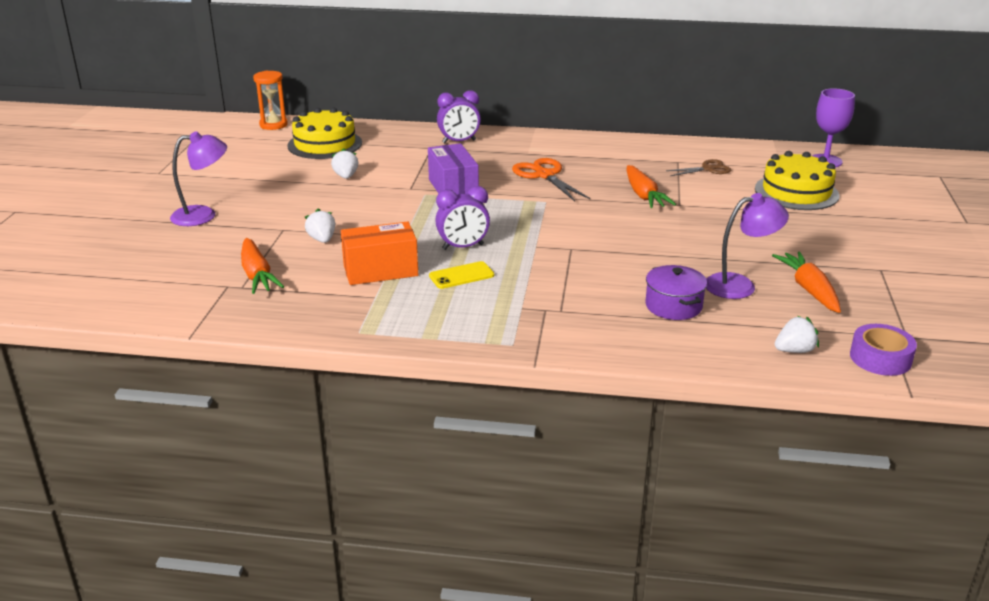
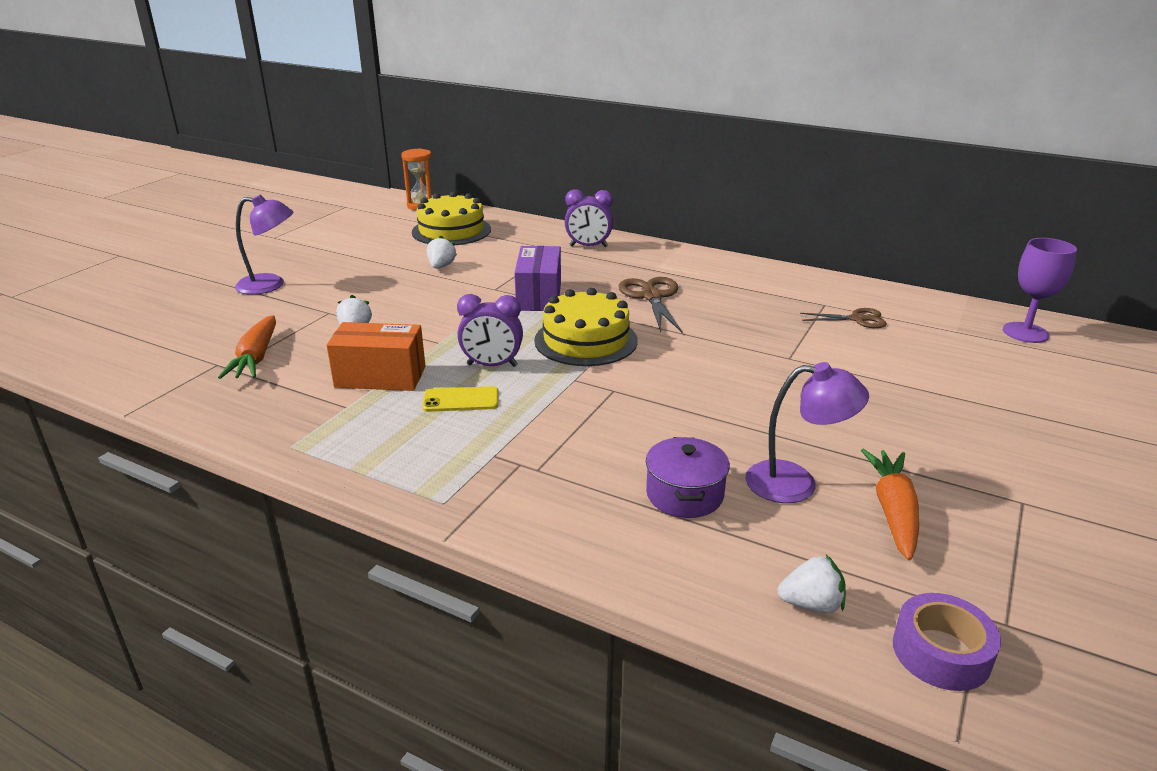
camera: 20 degrees right, 0 degrees up
(544, 175) = (651, 296): orange scissors -> brown scissors
(644, 195) = (752, 339): orange carrot -> none
(796, 192) = (959, 367): yellow cake -> yellow cake (586, 340)

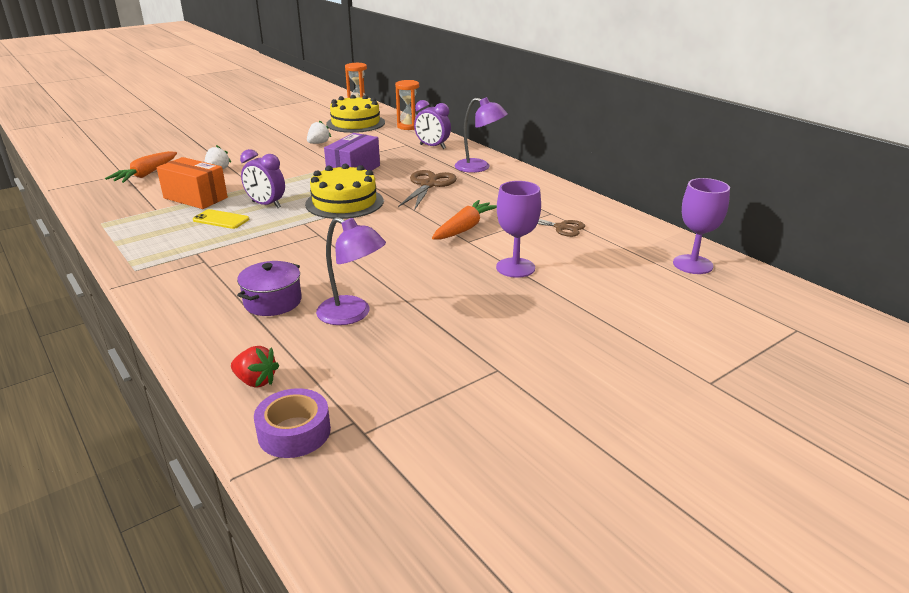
camera: 25 degrees right, 0 degrees up
(270, 285) = (206, 137): purple lamp -> purple lamp (479, 167)
(524, 225) = (408, 126): none -> orange hourglass
(811, 604) = (256, 381): white strawberry -> red strawberry
(879, 378) = (515, 268): none -> purple goblet
(893, 511) = (392, 348): orange carrot -> orange carrot (465, 228)

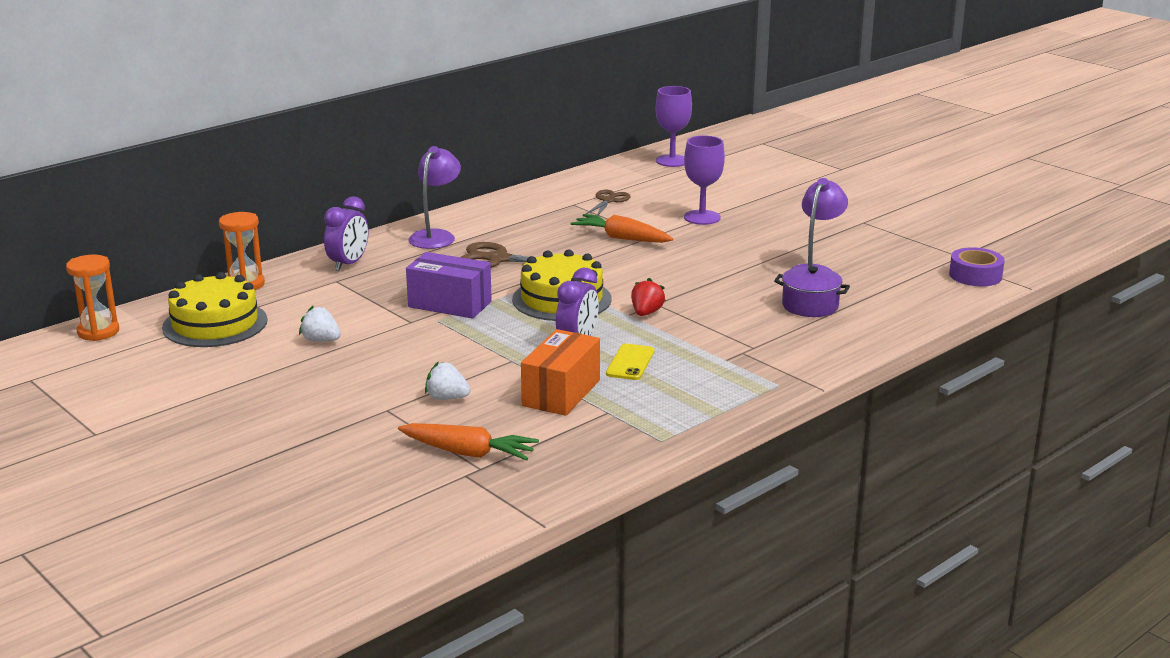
camera: 95 degrees left, 5 degrees down
(256, 381) = (929, 295): red strawberry -> red strawberry (646, 313)

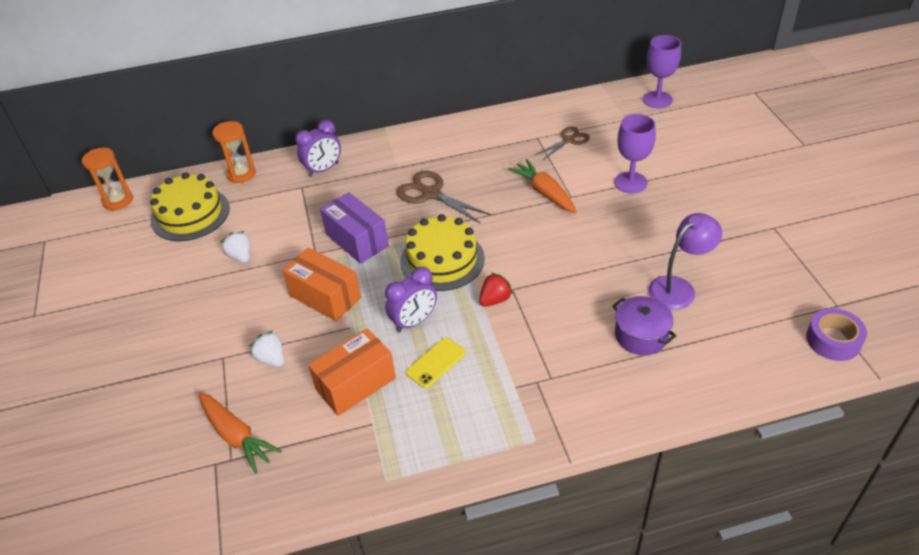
camera: 30 degrees right, 20 degrees up
(436, 236) = (407, 152): purple lamp -> none
(459, 347) = (325, 297): none -> orange box

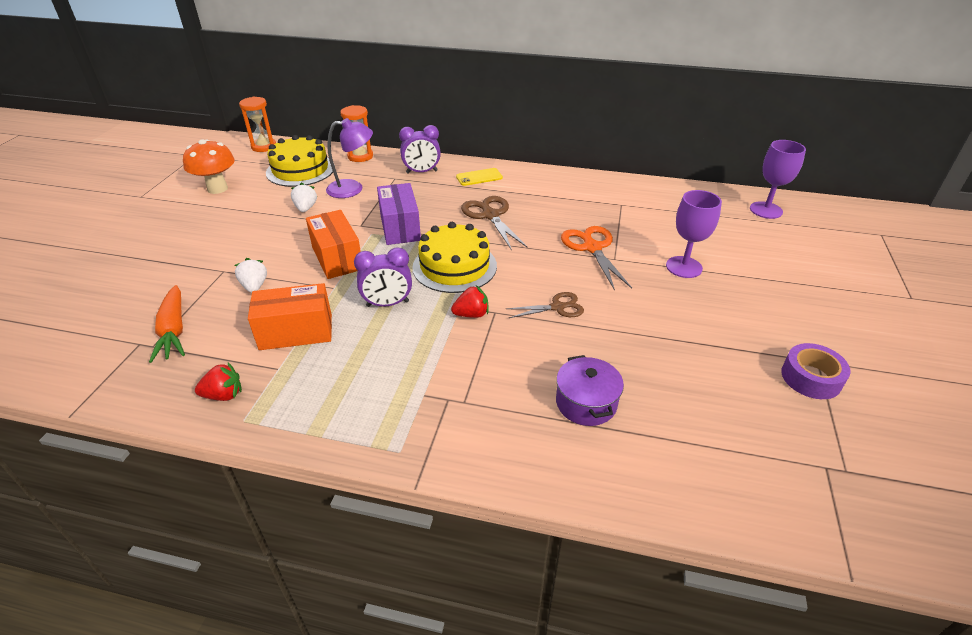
camera: 25 degrees right, 5 degrees down
(117, 271) = (217, 189): none -> orange mushroom
(347, 468) = (224, 395): none -> red strawberry
(436, 363) = (374, 344): yellow phone -> yellow phone (479, 177)
(544, 193) = (591, 247): orange carrot -> orange scissors
(569, 140) = (649, 215): brown scissors -> brown scissors (558, 307)
(678, 288) = (662, 376): purple lamp -> purple lamp (353, 189)
(833, 340) = (814, 506): purple tape -> purple tape (811, 378)

